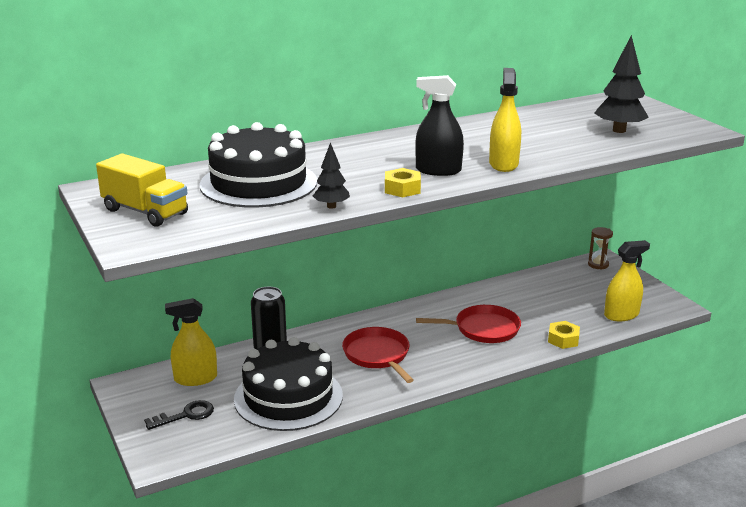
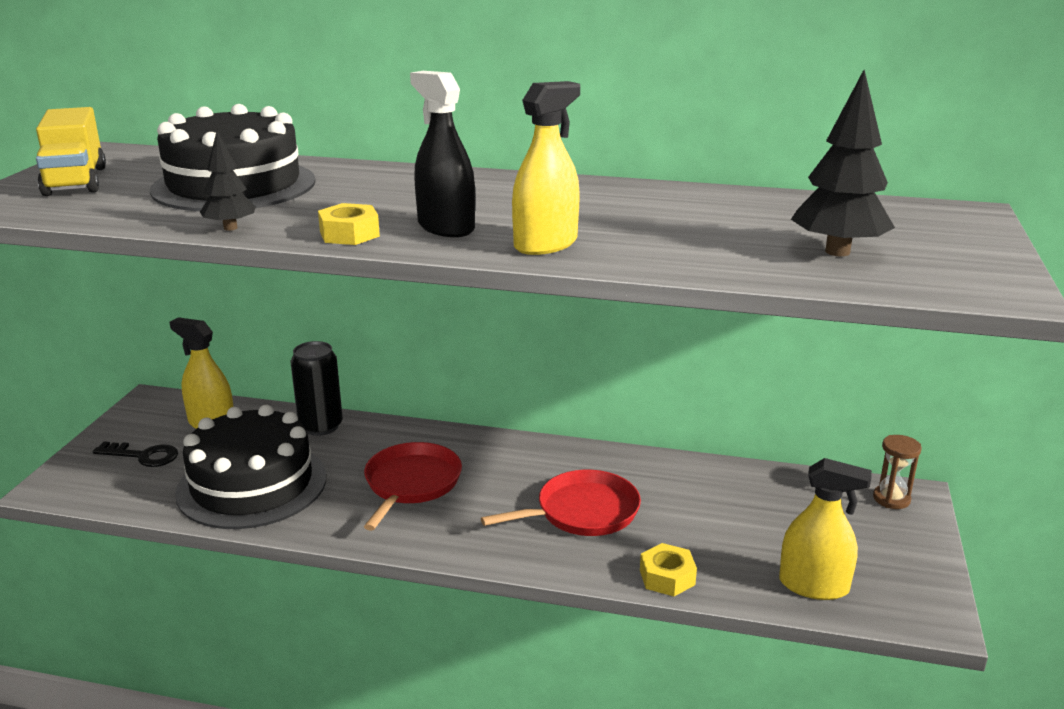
camera: 40 degrees right, 0 degrees up
(483, 329) = (582, 512): red pan -> red pan turned 60 degrees counterclockwise

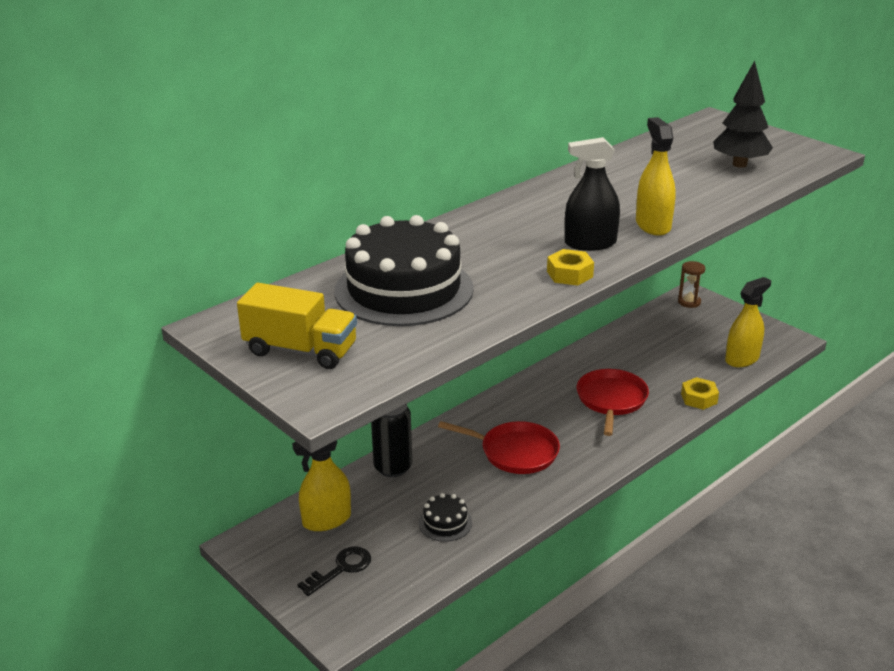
camera: 55 degrees left, 5 degrees up
(230, 228) = (509, 309): black tree -> none
(252, 484) = (445, 523): black cake -> black cake, size x0.43
(411, 483) = (515, 452): red pan -> red pan turned 150 degrees clockwise

